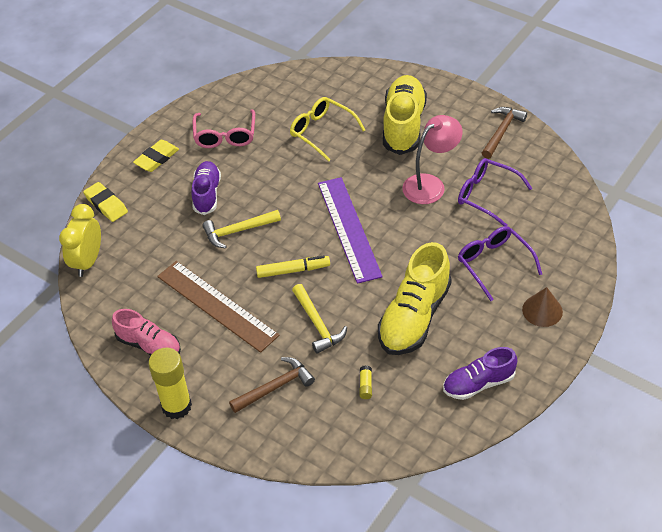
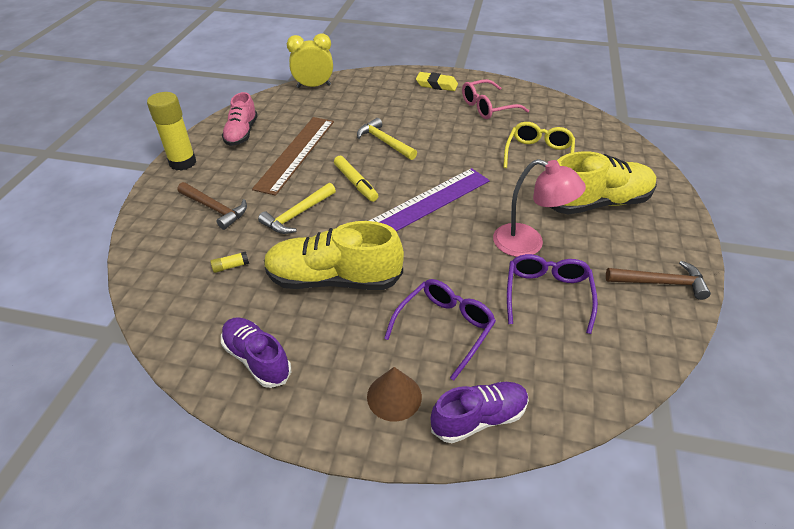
camera: 65 degrees right, 5 degrees down
(106, 204) = (374, 78): yellow eraser -> none
(207, 194) = (415, 116): purple shoe -> purple shoe (478, 418)

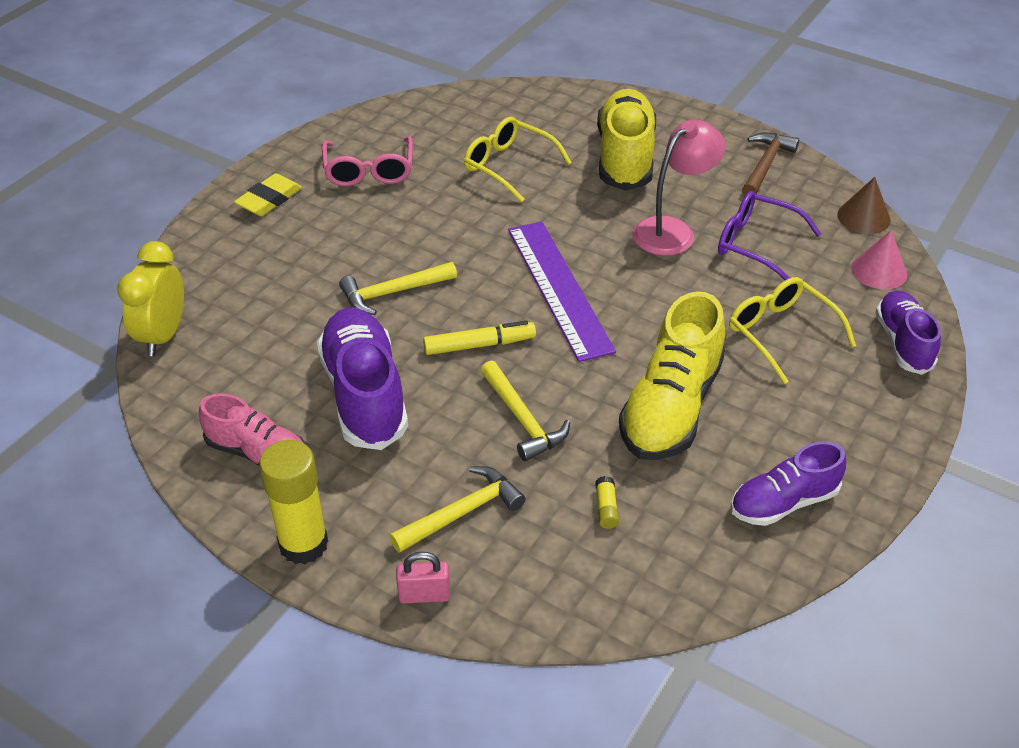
camera: 70 degrees left, 0 degrees up
(152, 210) = (424, 595): none -> pink padlock
(215, 209) = (462, 513): brown hammer -> yellow hammer
(296, 153) = (364, 394): brown ruler -> purple shoe
(394, 396) = (864, 396): brown cone -> brown cone (863, 217)
(444, 329) = (782, 334): purple glasses -> yellow glasses
(571, 386) = (879, 271): none -> pink cone

